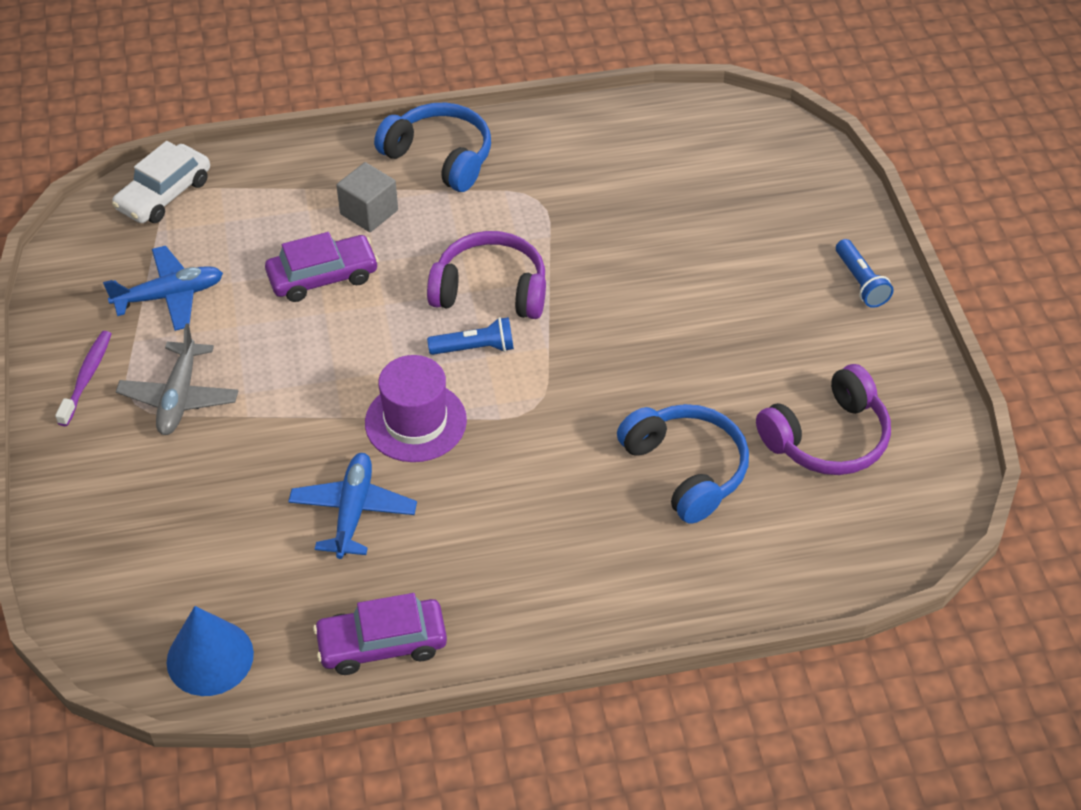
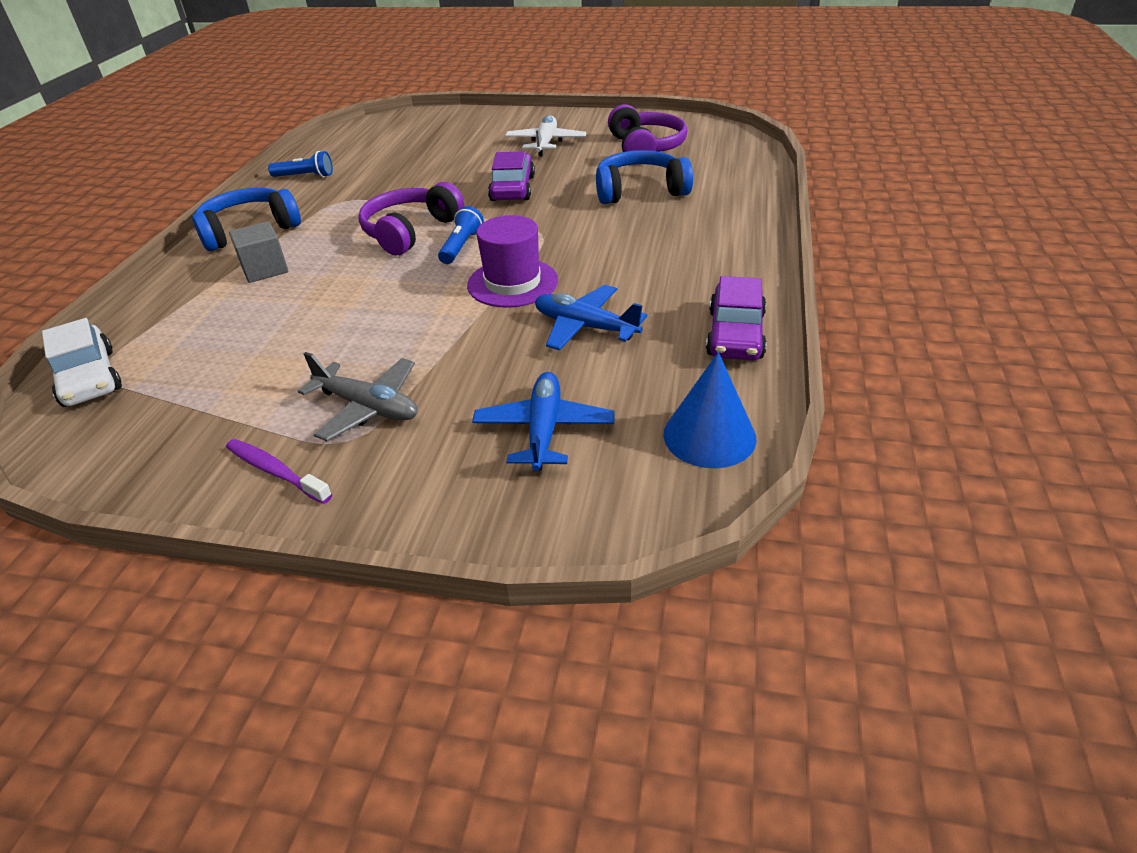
camera: 65 degrees left, 10 degrees down
(169, 296) = (228, 394): blue plane -> blue plane (544, 430)
(323, 277) = (309, 302): purple car -> purple car (512, 188)
(788, 324) = (546, 143): none -> white plane
(860, 282) = (533, 120): blue flashlight -> blue flashlight (305, 176)

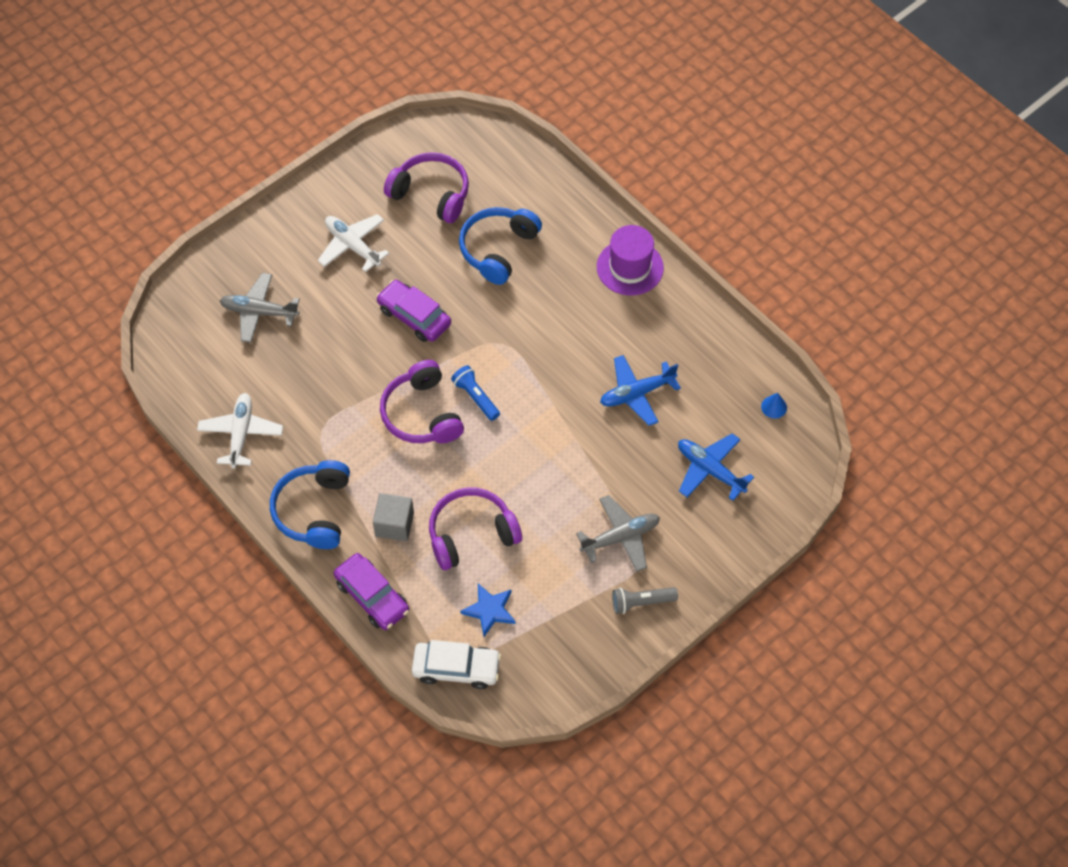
camera: 55 degrees left, 20 degrees up
(188, 364) = (489, 610): none -> blue star
(275, 471) = (641, 602): purple toothbrush -> grey flashlight
(287, 311) = (471, 534): none -> purple headphones
(305, 176) = (241, 434): blue flashlight -> white plane
(433, 140) = (259, 312): none -> grey plane
(512, 283) = (553, 398): purple hat -> purple hat (630, 267)
(709, 436) = (774, 407): blue cone -> blue cone, size x0.48
(735, 334) = (708, 333): purple car -> purple car (372, 596)

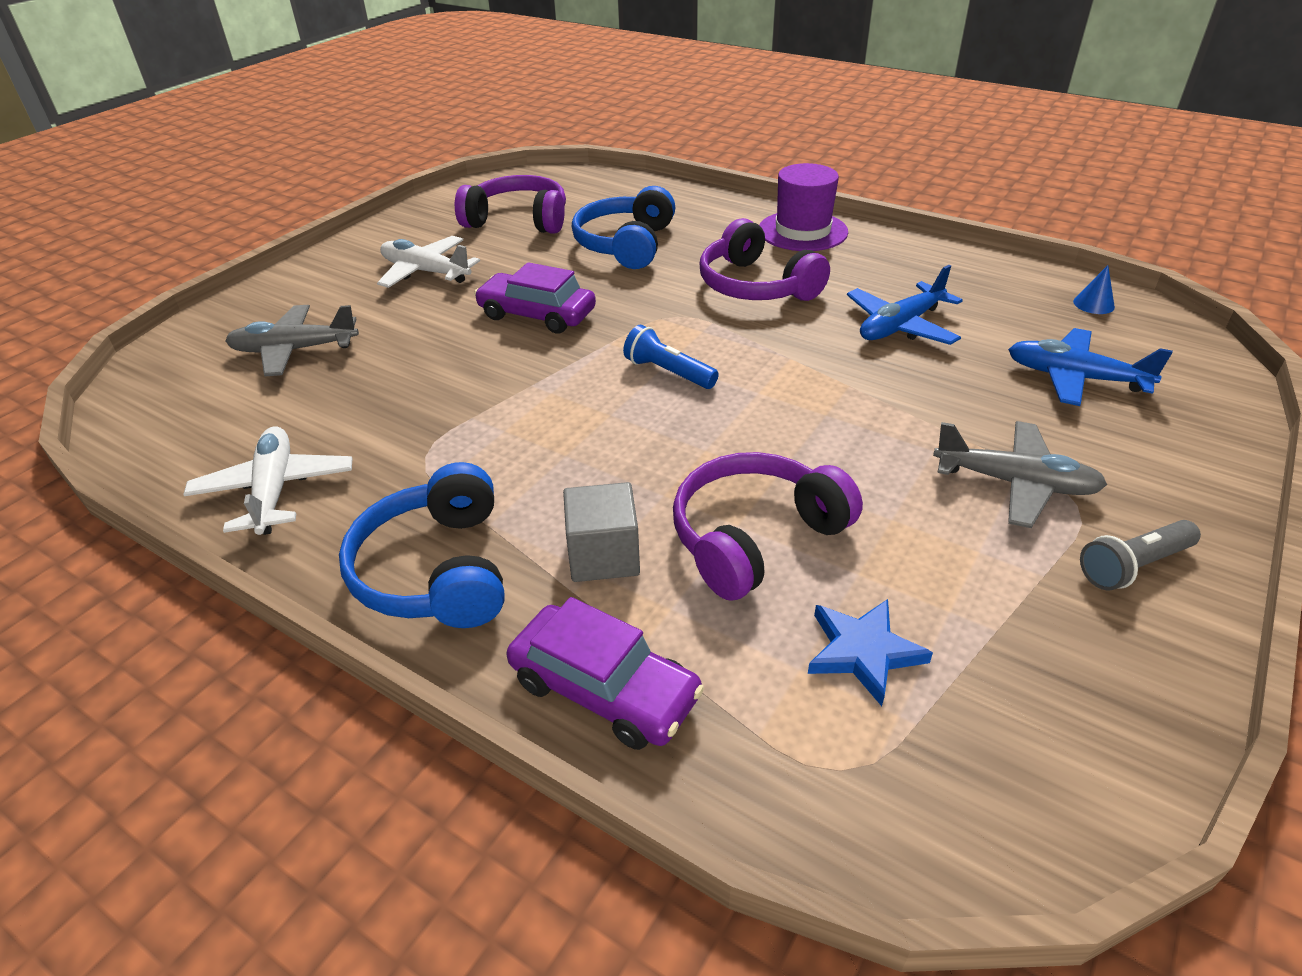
camera: 15 degrees left, 20 degrees down
(421, 414) = (591, 406): purple headphones -> purple headphones (755, 286)
(456, 668) = (861, 790): white car -> none
(620, 537) = (1015, 483): grey plane -> grey plane turned 60 degrees clockwise

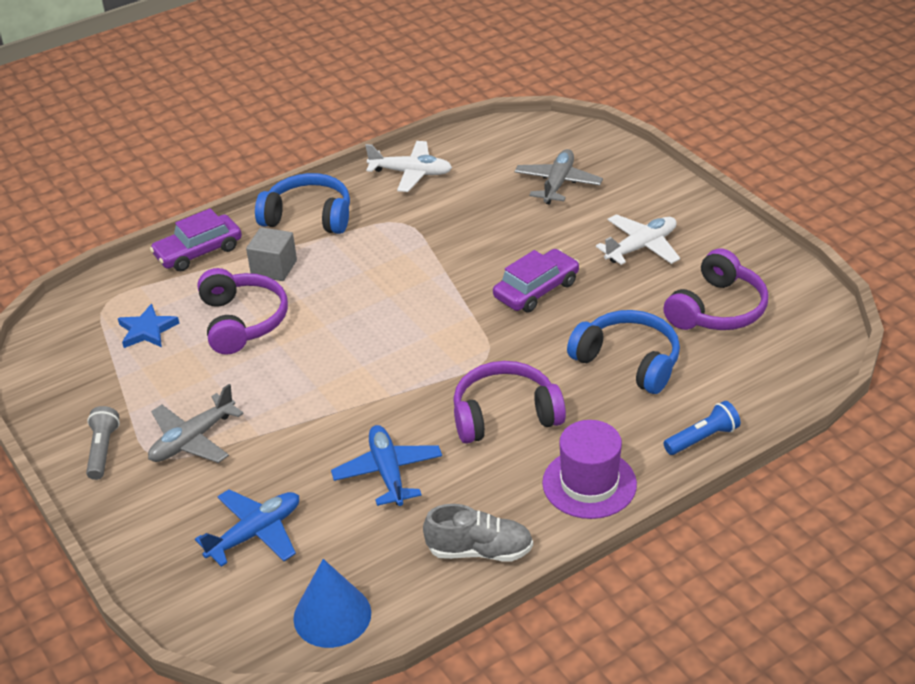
camera: 115 degrees right, 0 degrees up
(668, 372) = (416, 333): blue flashlight -> blue flashlight (702, 438)
(933, 258) = (479, 551): none -> grey shoe
(1093, 304) = (332, 615): blue cone -> blue cone, size x2.07

